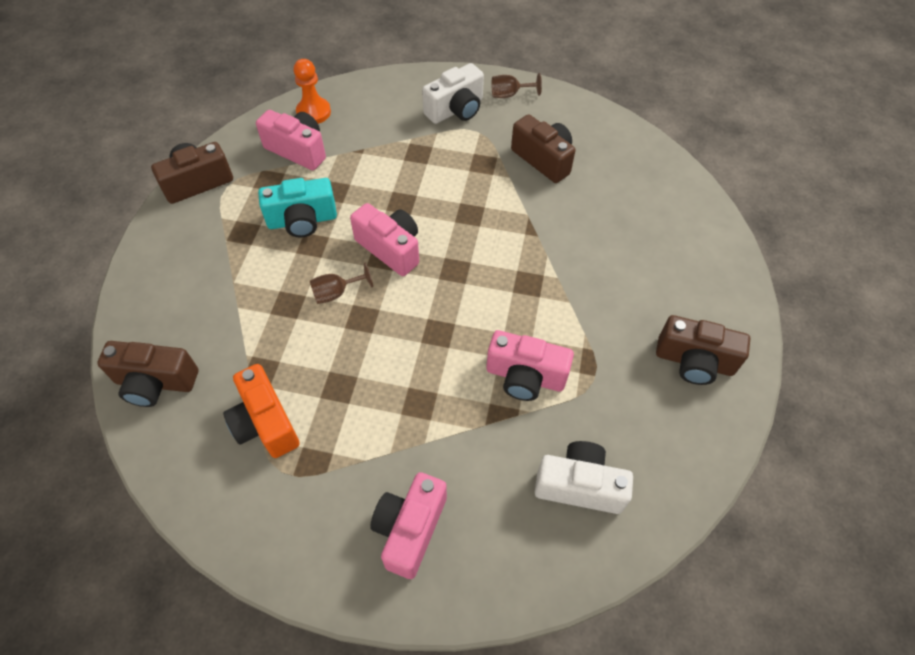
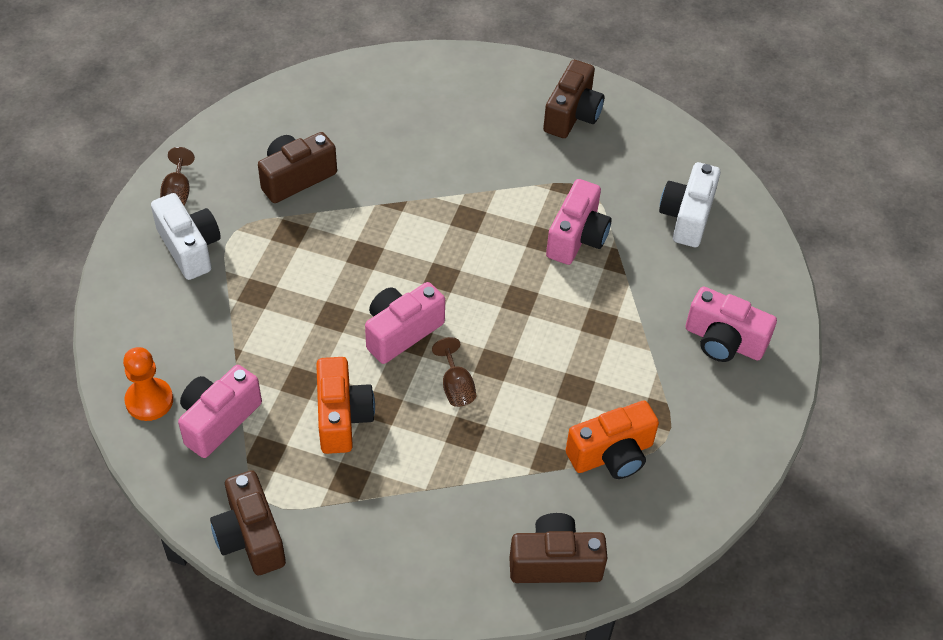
camera: 85 degrees left, 5 degrees down
(155, 382) = (555, 562): brown camera -> brown camera turned 105 degrees counterclockwise
(302, 220) = (342, 417): turquoise camera -> orange camera

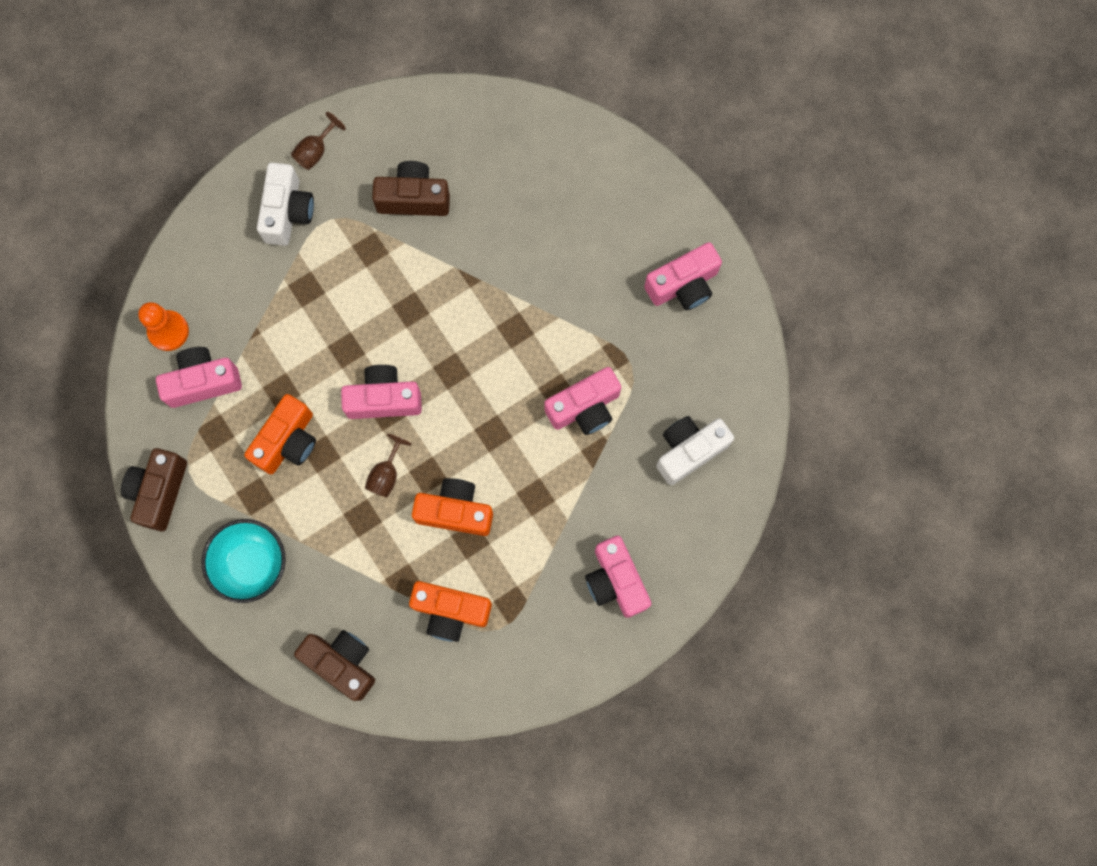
camera: 40 degrees right, 25 degrees up
(395, 538) = (251, 564): none -> turquoise bowl
(542, 376) = (455, 511): none -> orange camera
(572, 115) = (683, 285): brown camera -> pink camera

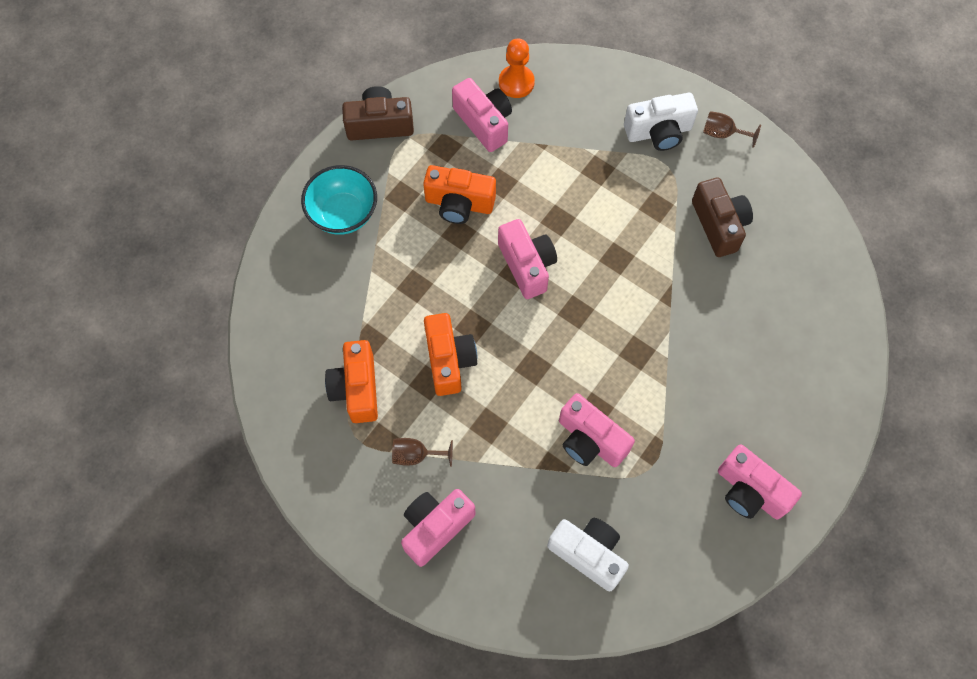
camera: 70 degrees right, 10 degrees down
(342, 662) = (282, 315): brown camera -> none
(386, 474) = (460, 291): brown goblet -> brown goblet (416, 455)

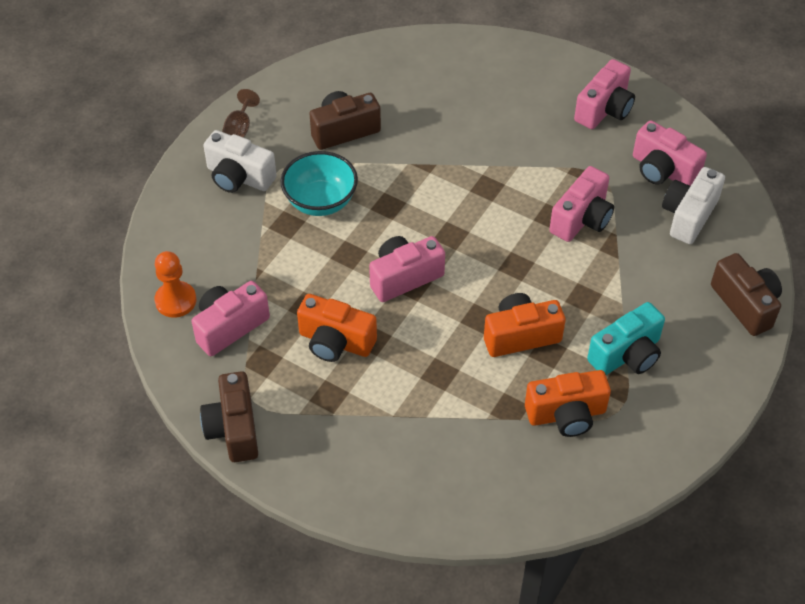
camera: 95 degrees left, 15 degrees down
(343, 214) = (356, 452): turquoise bowl -> turquoise bowl (320, 201)
(416, 455) = (627, 355): brown goblet -> turquoise camera
(435, 527) = (695, 332): pink camera -> pink camera (662, 170)
(459, 204) = (335, 342): orange camera -> orange camera turned 105 degrees clockwise
(465, 588) = (745, 304): none -> brown camera
(658, 132) = (239, 177): white camera -> white camera turned 135 degrees clockwise

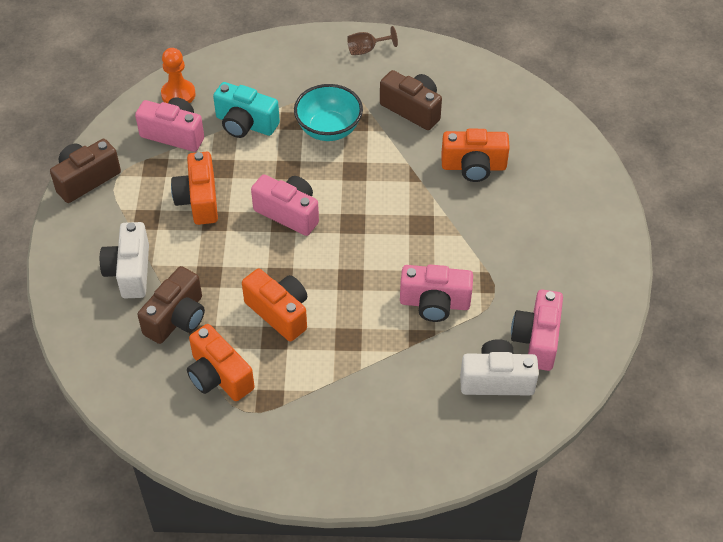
camera: 60 degrees right, 0 degrees up
(239, 177) = (318, 72): white camera -> white camera (130, 271)
(445, 121) = (473, 166): none -> orange camera
(604, 109) = (577, 268): pink camera -> none
(627, 355) = (307, 394): turquoise camera -> turquoise camera (245, 124)
(745, 304) = (422, 463): brown camera -> brown camera (177, 318)

